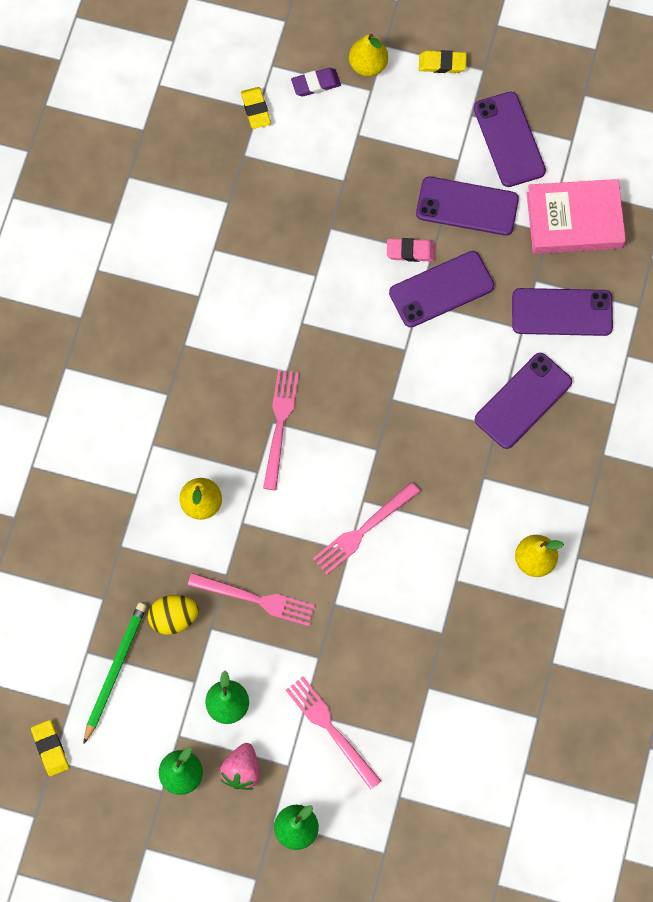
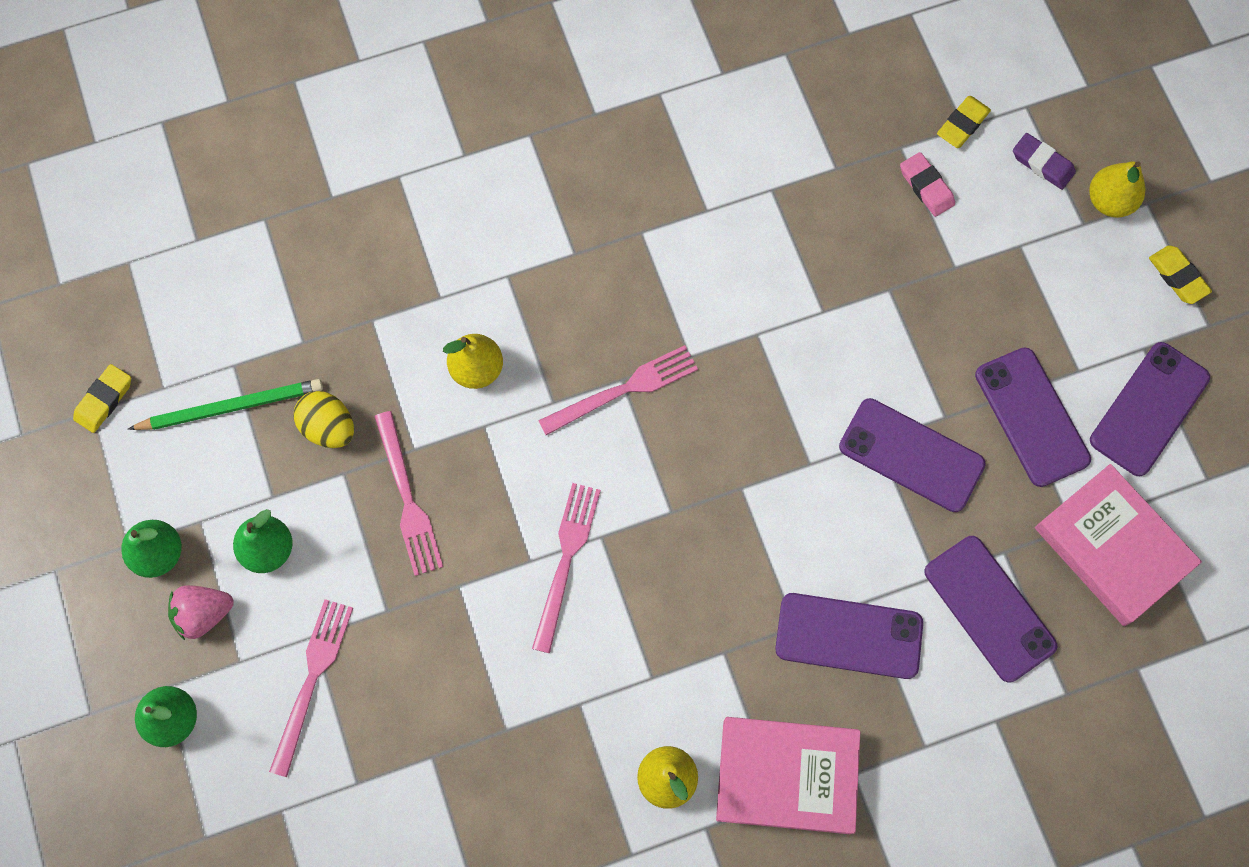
camera: 55 degrees right, 0 degrees up
(363, 530) = (566, 560): pink fork -> pink fork turned 90 degrees clockwise
(410, 251) = (929, 392): pink eraser -> pink eraser (926, 187)
(579, 492) = (786, 776): none -> pink book

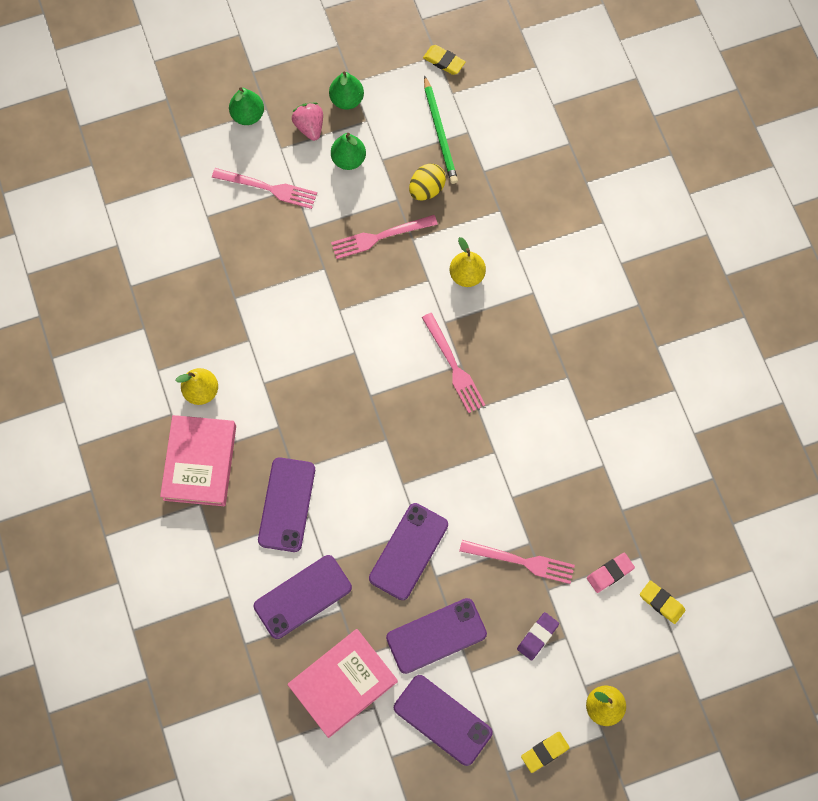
camera: 90 degrees right, 0 degrees up
(566, 560) = (339, 331): pink fork -> pink fork (521, 561)
(1042, 164) = (632, 659): purple eraser -> purple eraser (537, 636)

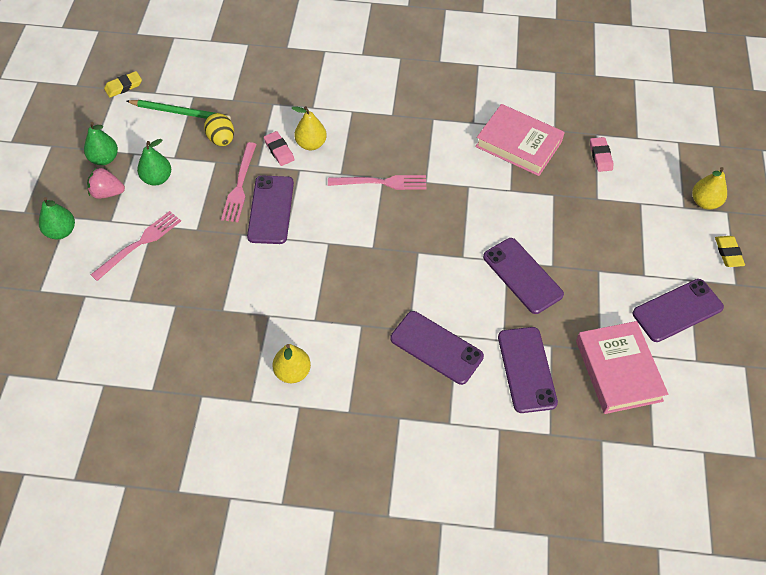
camera: 65 degrees left, 15 degrees down
(200, 462) = (360, 401): pink book -> pink book (518, 144)
(436, 635) = (603, 286): purple phone -> purple phone (271, 210)
(442, 249) = (279, 150): none -> pink eraser
(521, 561) = (566, 205): pink fork -> none
(537, 636) = (632, 220): purple eraser -> none
(661, 602) = (636, 136): yellow eraser -> none

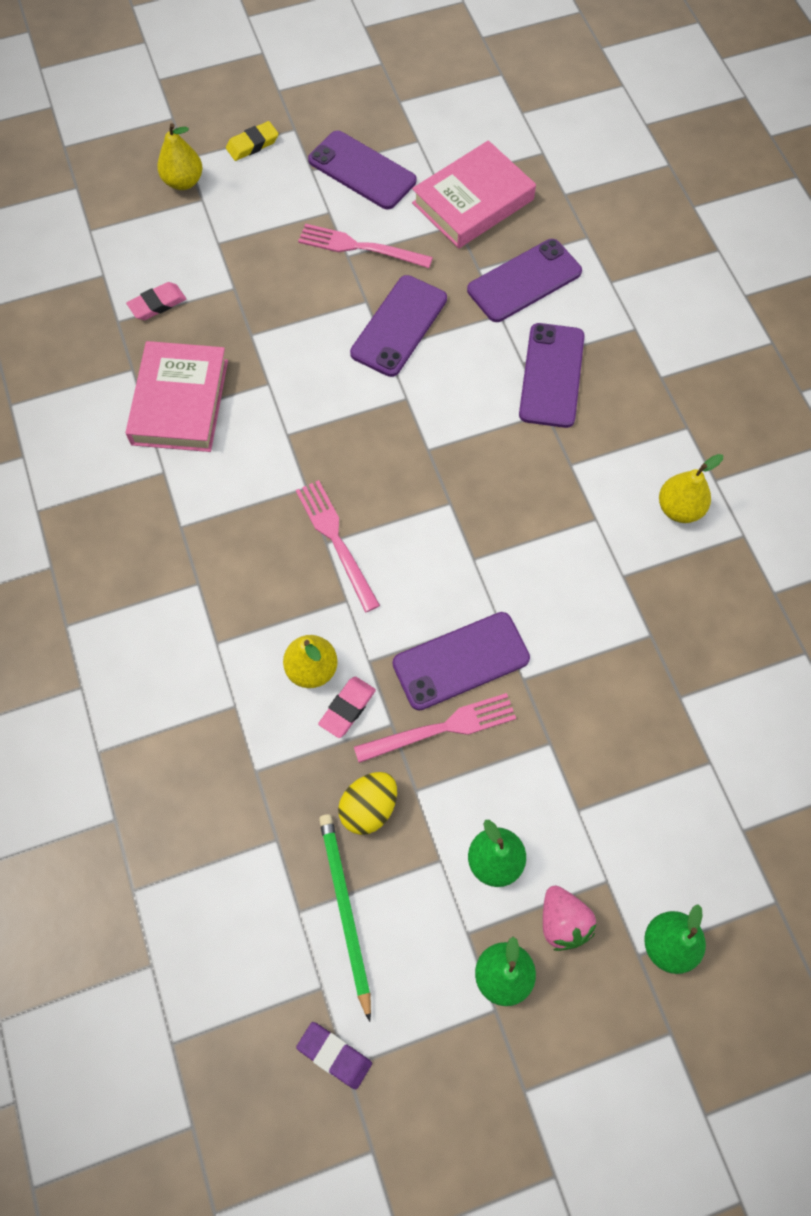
camera: 115 degrees left, 10 degrees up
(123, 86) = (334, 1055): yellow eraser -> purple eraser
(139, 244) = (620, 809): pink fork -> pink fork (359, 247)

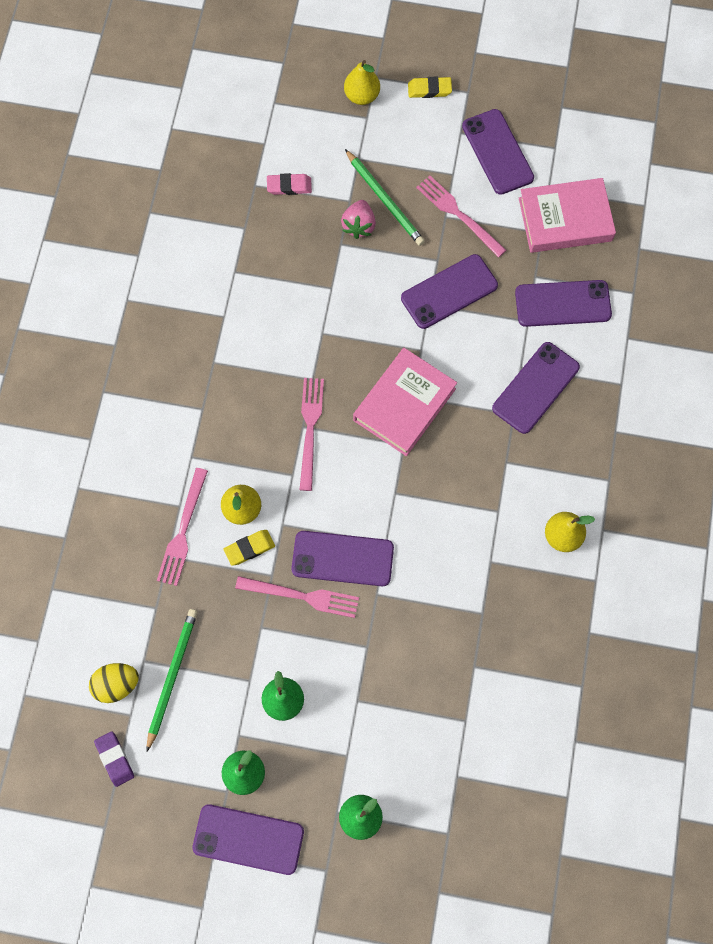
camera: 30 degrees right, 5 degrees up
(180, 402) = (263, 270): pink book -> pink book (404, 404)
(256, 732) = (183, 531): none -> pink fork
(272, 269) = (385, 200): none -> green pencil
(347, 708) = (249, 548): pink eraser -> yellow eraser
(369, 808) = (225, 621): yellow egg -> yellow egg (117, 684)
(557, 1053) = (248, 839): none -> purple phone
(563, 922) = (302, 764): pink strawberry -> pink strawberry (359, 226)

